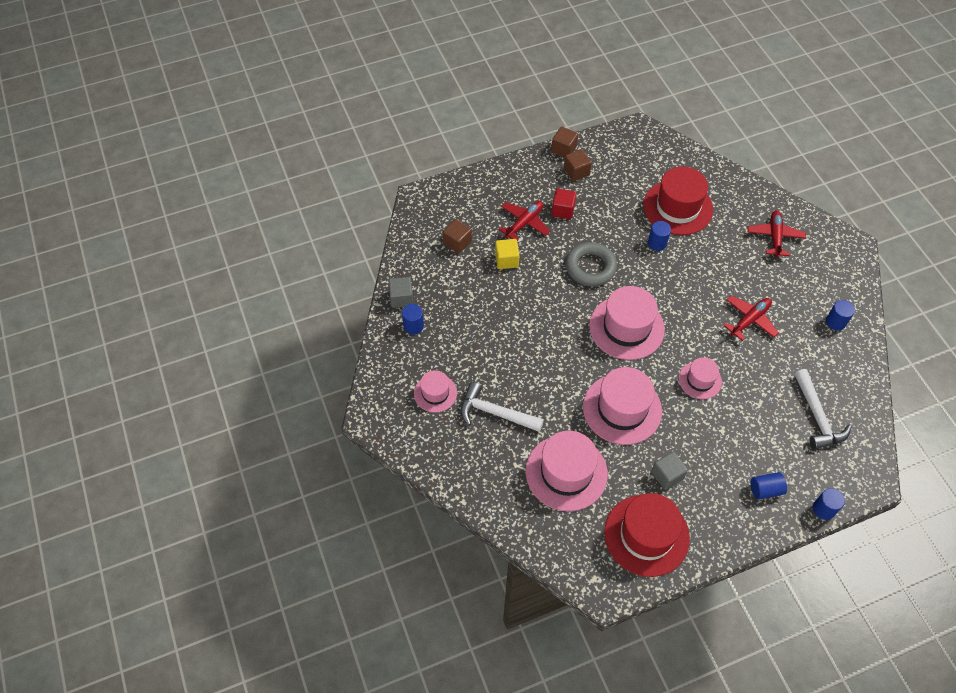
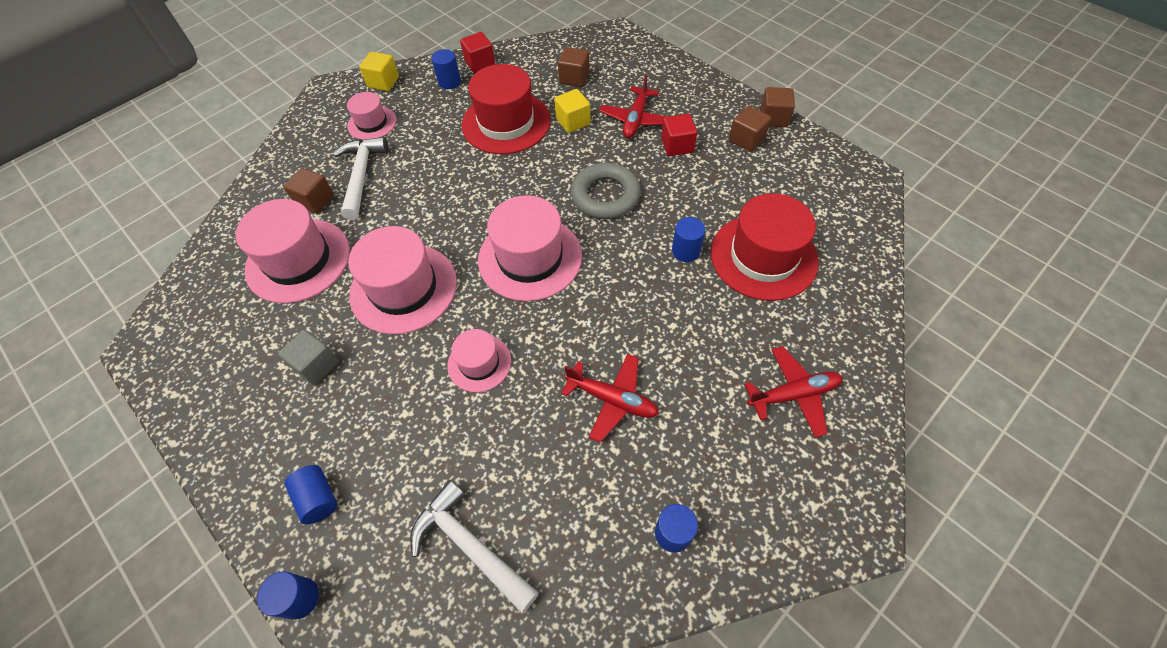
camera: 70 degrees right, 0 degrees up
(385, 373) = (383, 82): none -> yellow cube
(401, 298) = (480, 63): grey cube -> red cube
(508, 450) = (315, 201): none -> brown cube
(524, 223) = (635, 119): red plane -> red plane turned 90 degrees clockwise
(646, 535) = (224, 366): red hat -> red hat (506, 123)
(817, 416) = (470, 546): white hammer -> white hammer turned 75 degrees clockwise

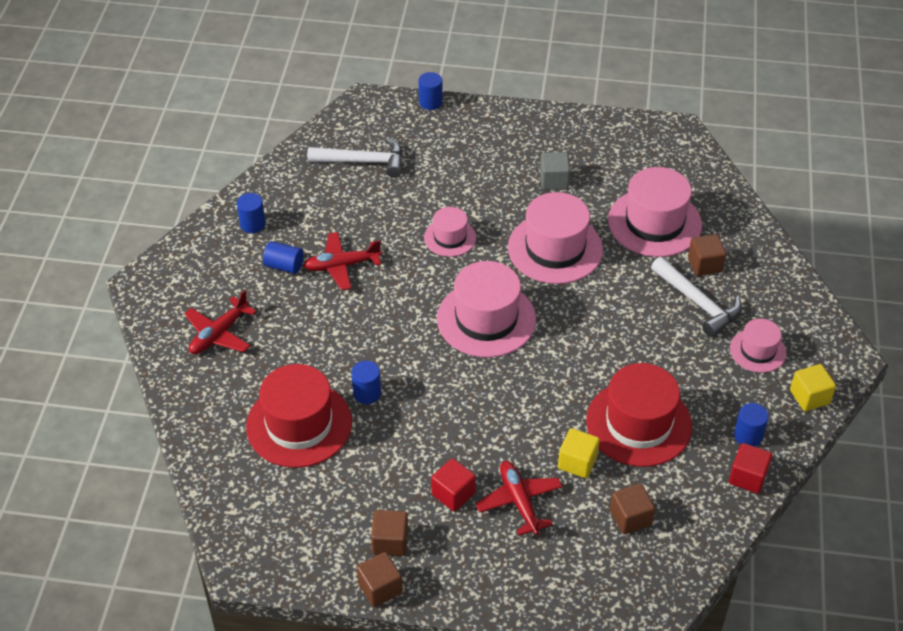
camera: 140 degrees right, 10 degrees down
(318, 498) = (469, 134): blue cylinder -> blue cylinder (284, 266)
(605, 196) = (475, 403): grey ring -> none

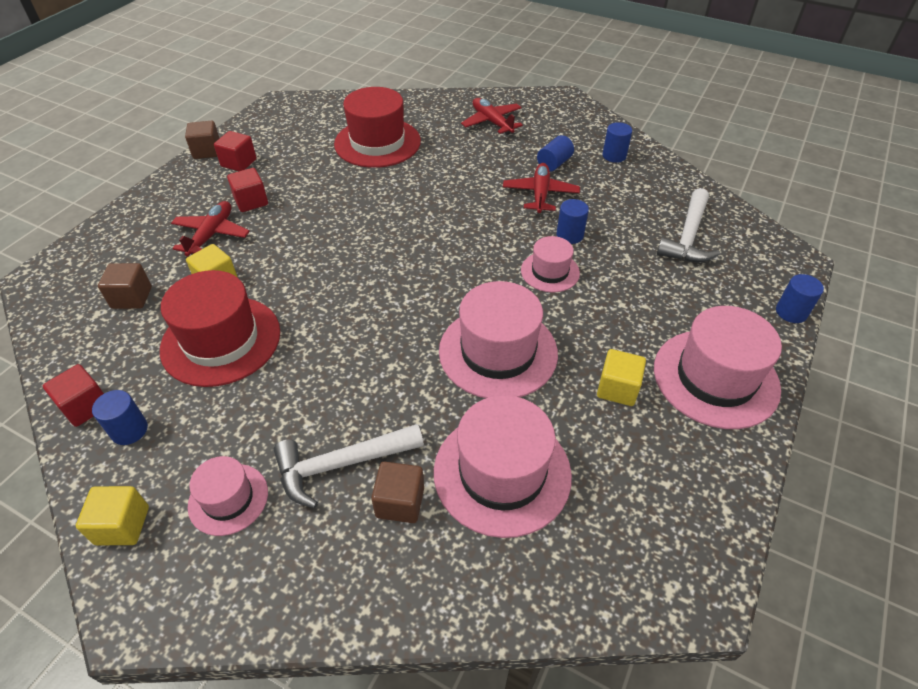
camera: 110 degrees right, 0 degrees up
(367, 393) = (384, 179): blue cylinder -> blue cylinder (569, 235)
(390, 542) = (239, 163): brown cube -> red cube
(486, 319) = (424, 268): pink hat -> pink hat (715, 378)
(519, 501) = (212, 234): red plane -> red plane turned 75 degrees counterclockwise
(554, 180) = (617, 388): grey cube -> yellow cube

